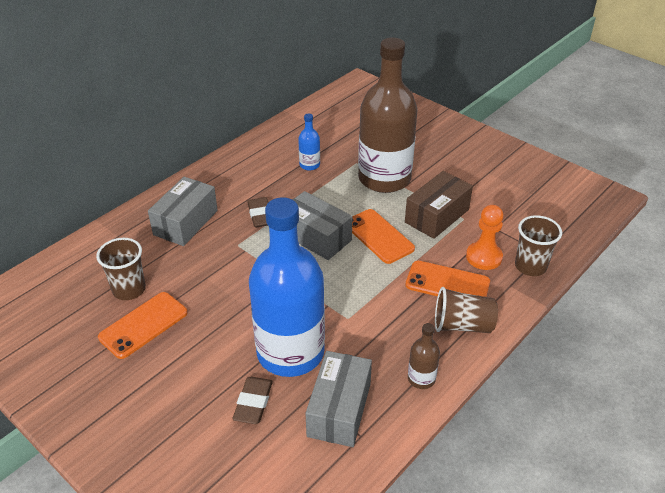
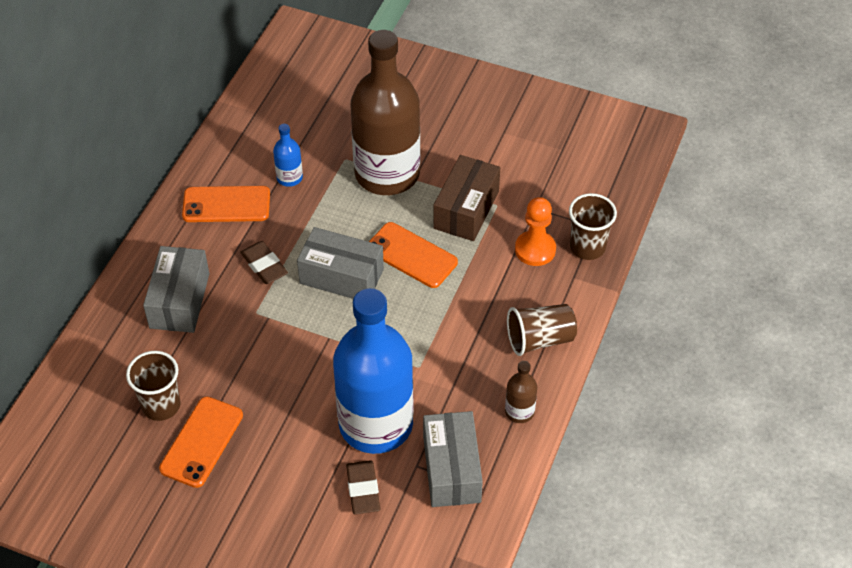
camera: 20 degrees left, 10 degrees up
(447, 283) = (508, 294): orange phone -> orange phone (226, 204)

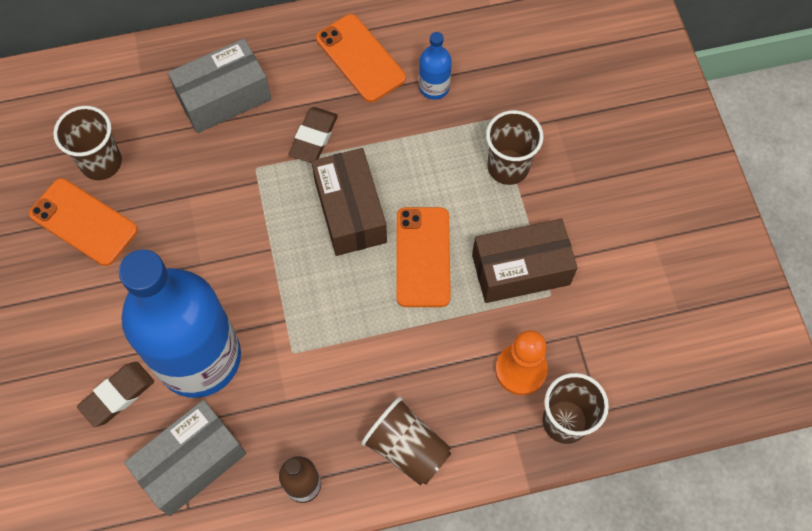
camera: 55 degrees right, 15 degrees up
(201, 442) = (84, 222): orange phone -> orange phone turned 45 degrees clockwise
(341, 276) = (350, 211): grey box -> brown box
(387, 173) = (508, 167): brown bottle -> brown cup

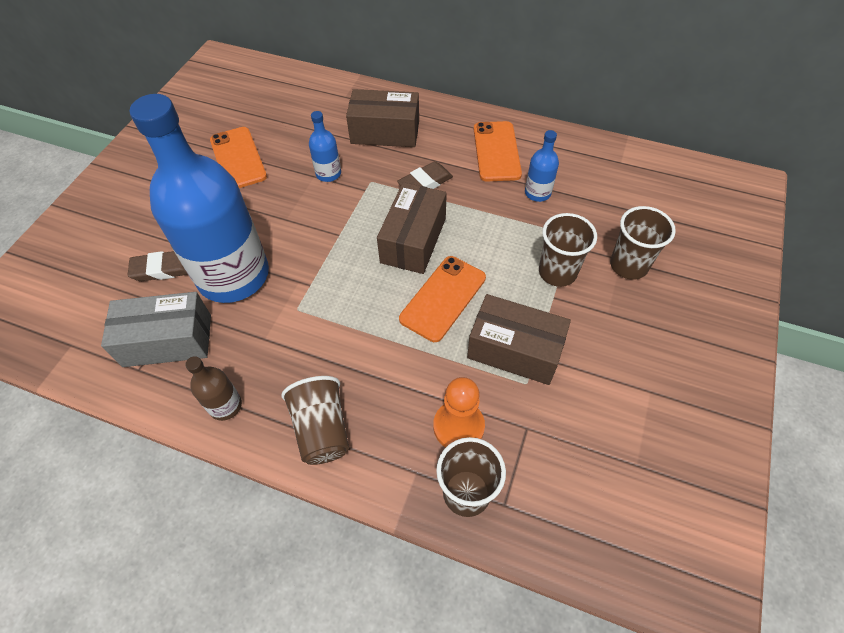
camera: 35 degrees right, 10 degrees down
(101, 162) = (278, 132): brown cup -> brown cup (628, 265)
(202, 184) = (328, 174): none -> blue bottle
(224, 97) = (385, 132): grey box -> brown box

